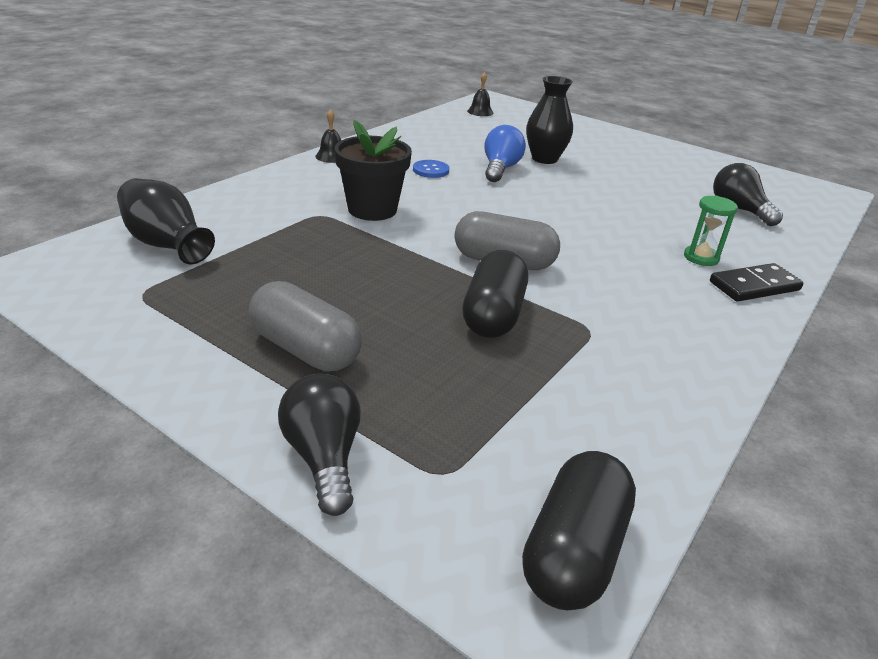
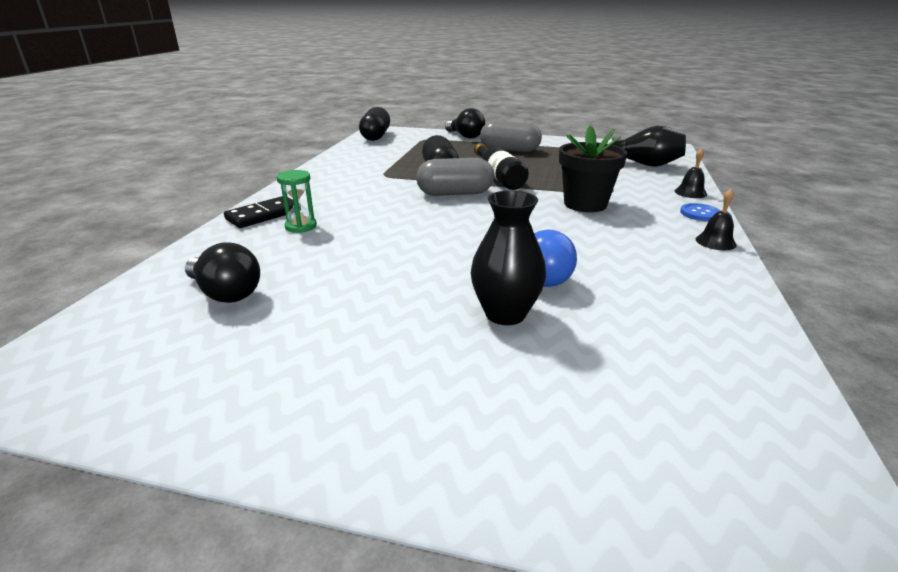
camera: 160 degrees right, 5 degrees down
(415, 278) = (498, 177): none -> black bottle
(431, 170) = (605, 252): blue button -> blue button (700, 213)
(480, 112) = (760, 440): black bell -> black bell (690, 193)

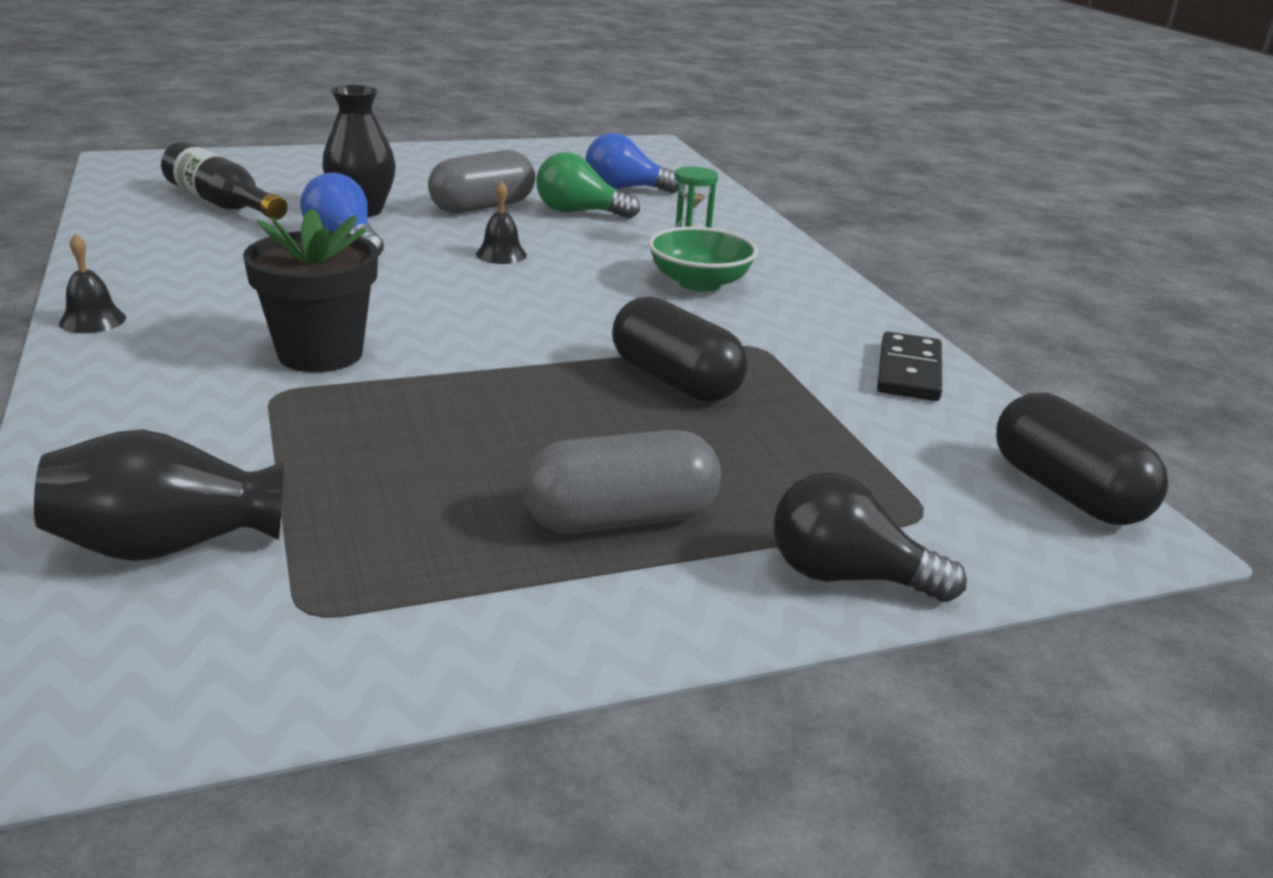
camera: 145 degrees right, 0 degrees up
(226, 293) = (625, 189): black light bulb -> blue light bulb
(264, 215) = (764, 248): black domino -> black domino (908, 371)
(320, 271) = (579, 212): none -> green light bulb
(350, 203) = (699, 283): none -> green bowl
(455, 193) = (572, 331): grey capsule -> grey capsule (482, 207)
(498, 177) = (541, 392): black bottle -> black bottle (222, 203)
(690, 193) = (78, 436): black bell -> black bell (501, 254)
(700, 213) = (88, 374): blue button -> none

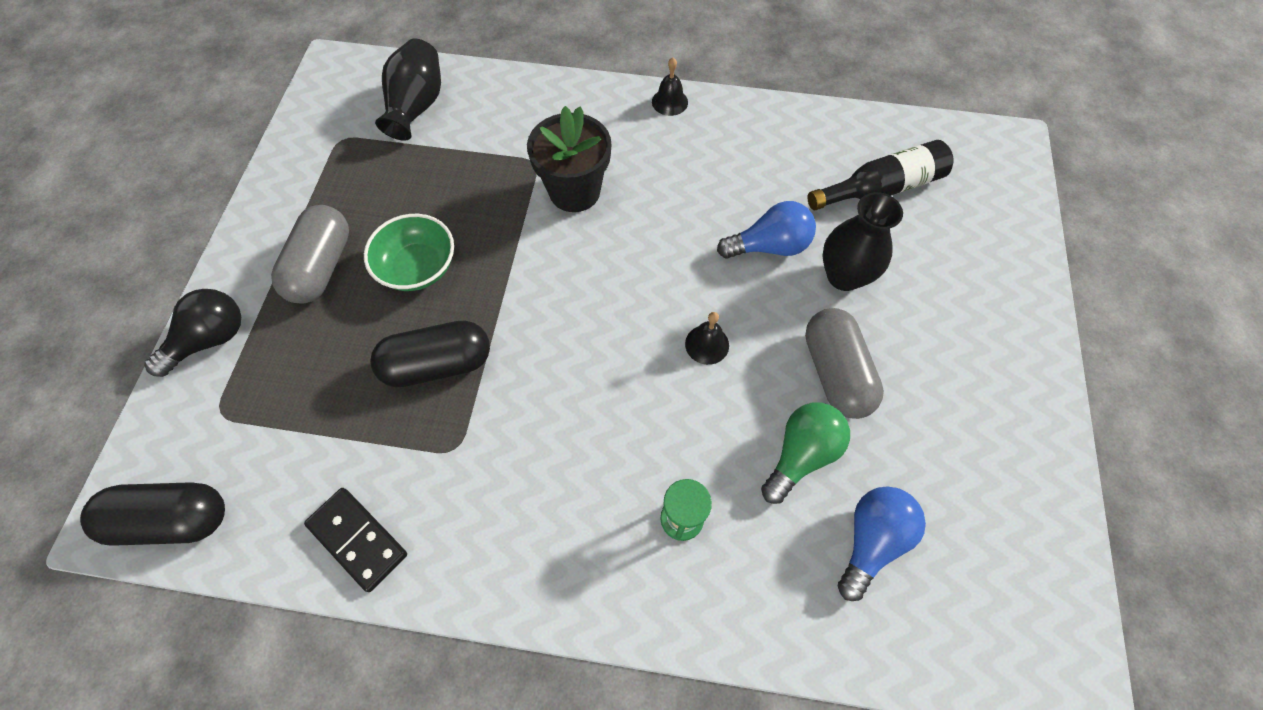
camera: 120 degrees right, 35 degrees up
(699, 283) = (587, 473): green bowl -> green bowl (418, 267)

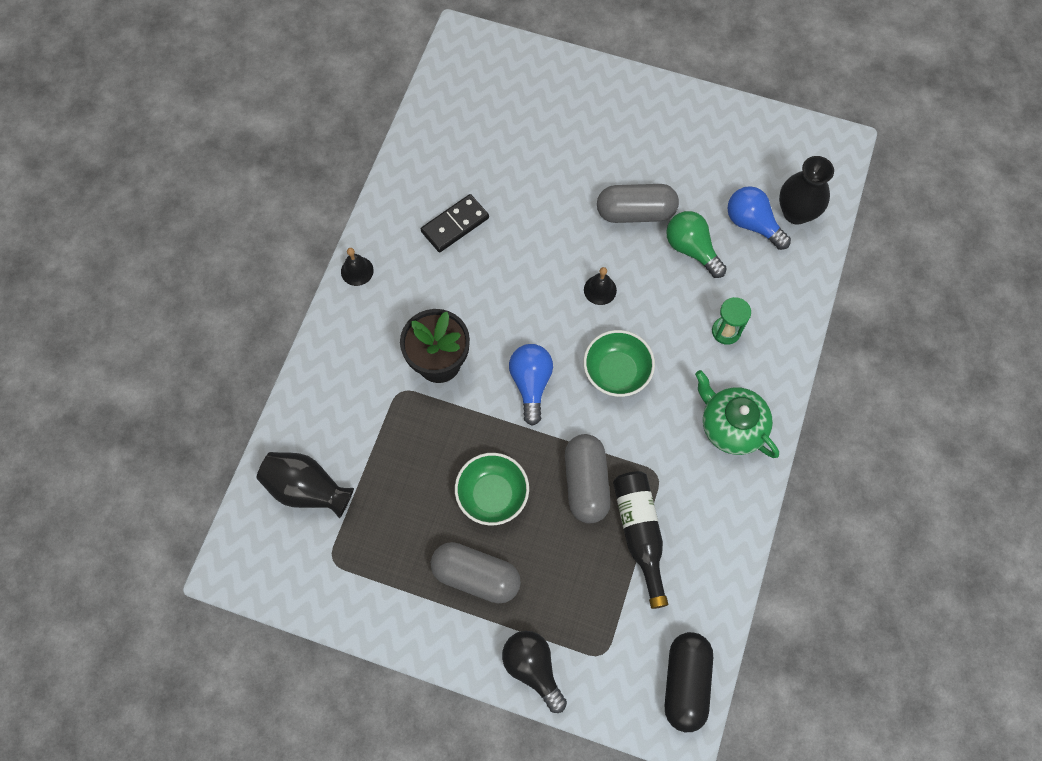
camera: 80 degrees left, 5 degrees up
(358, 539) = (716, 545): black domino -> black domino (455, 225)
(438, 364) = (586, 483): black capsule -> grey capsule
(535, 542) = (731, 426): none -> green teapot
(594, 380) = (616, 372): none -> green bowl
(769, 246) = (523, 229): blue light bulb -> blue light bulb (531, 384)
(844, 276) = (558, 185): black vase -> black vase (796, 212)
(881, 188) = (485, 138): black bottle -> black bottle (640, 533)

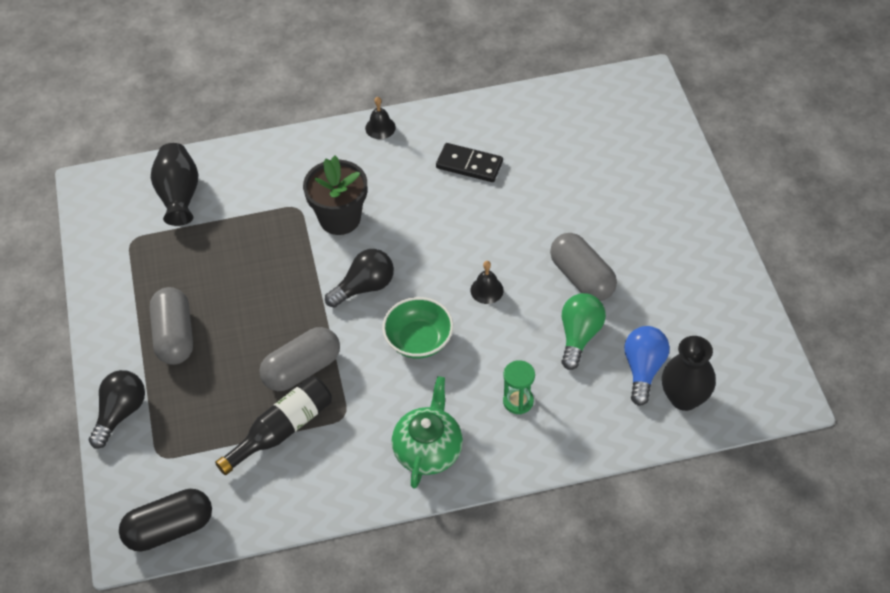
camera: 60 degrees right, 15 degrees down
(492, 495) = (250, 311): green bowl -> none
(531, 384) = (364, 287): blue light bulb -> black light bulb

